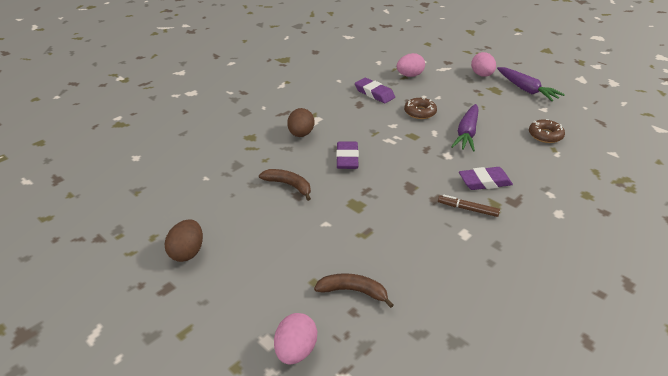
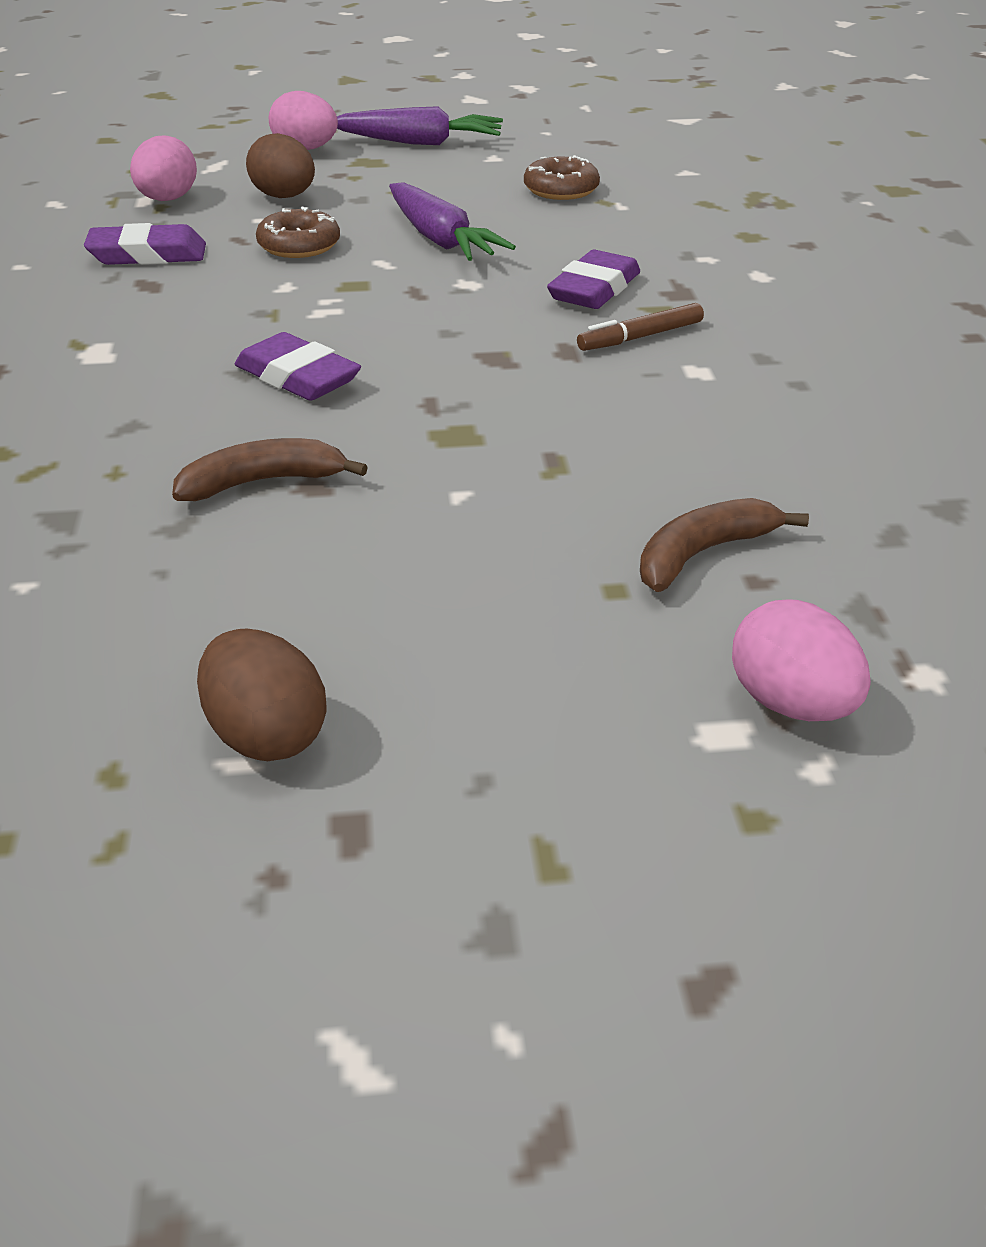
camera: 50 degrees left, 0 degrees up
(301, 134) = (114, 389): brown egg -> brown egg (284, 197)

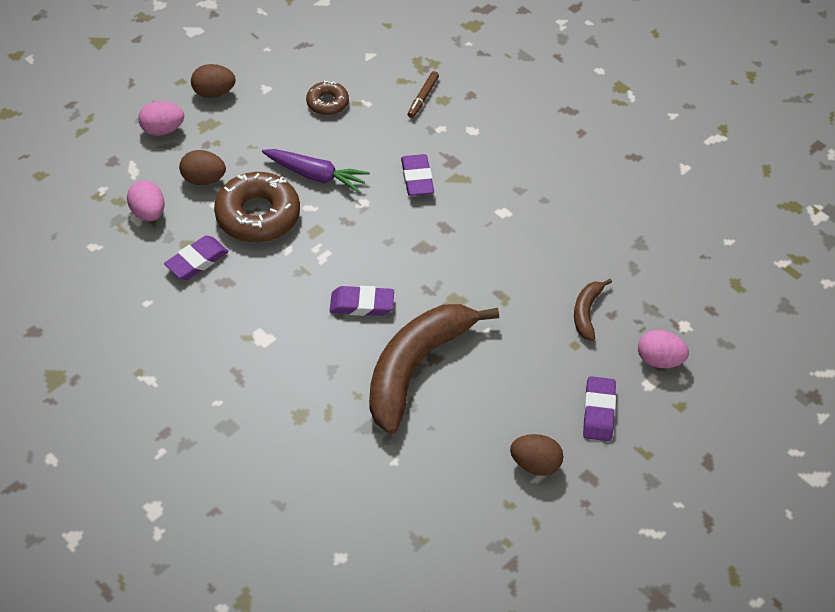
camera: 40 degrees left, 15 degrees up
(262, 482) = (415, 367): brown banana -> brown banana, size x2.24
(299, 245) = (258, 215): brown donut -> brown donut, size x1.87
(419, 142) = (214, 92): purple carrot -> brown egg
(530, 721) = (598, 411): none -> purple eraser
(640, 337) = (464, 202): brown marker -> brown marker (423, 98)

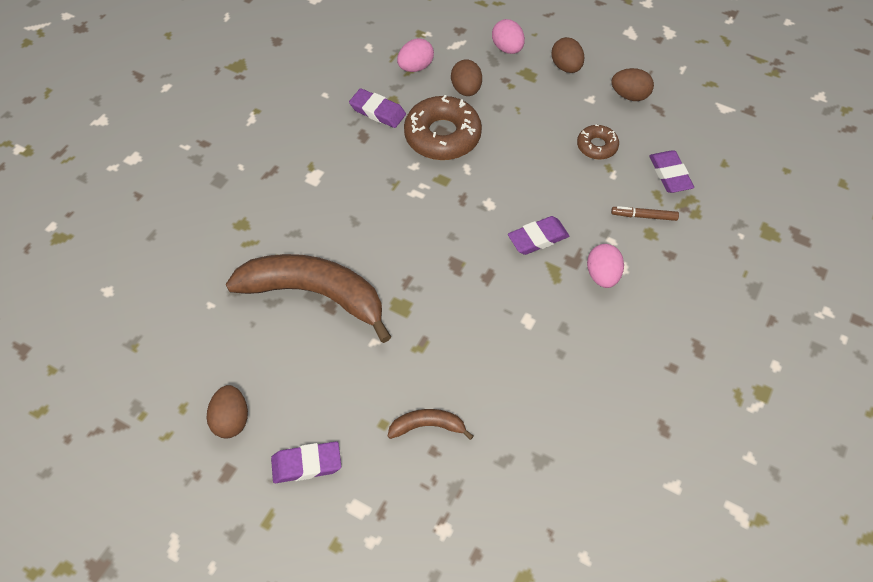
camera: 75 degrees right, 5 degrees up
(276, 59) = (629, 95): none -> brown egg
(316, 175) = (505, 162): purple carrot -> none
(362, 304) = (372, 235): purple eraser -> purple eraser (669, 174)
(659, 360) = (389, 512): pink egg -> pink egg (602, 275)

